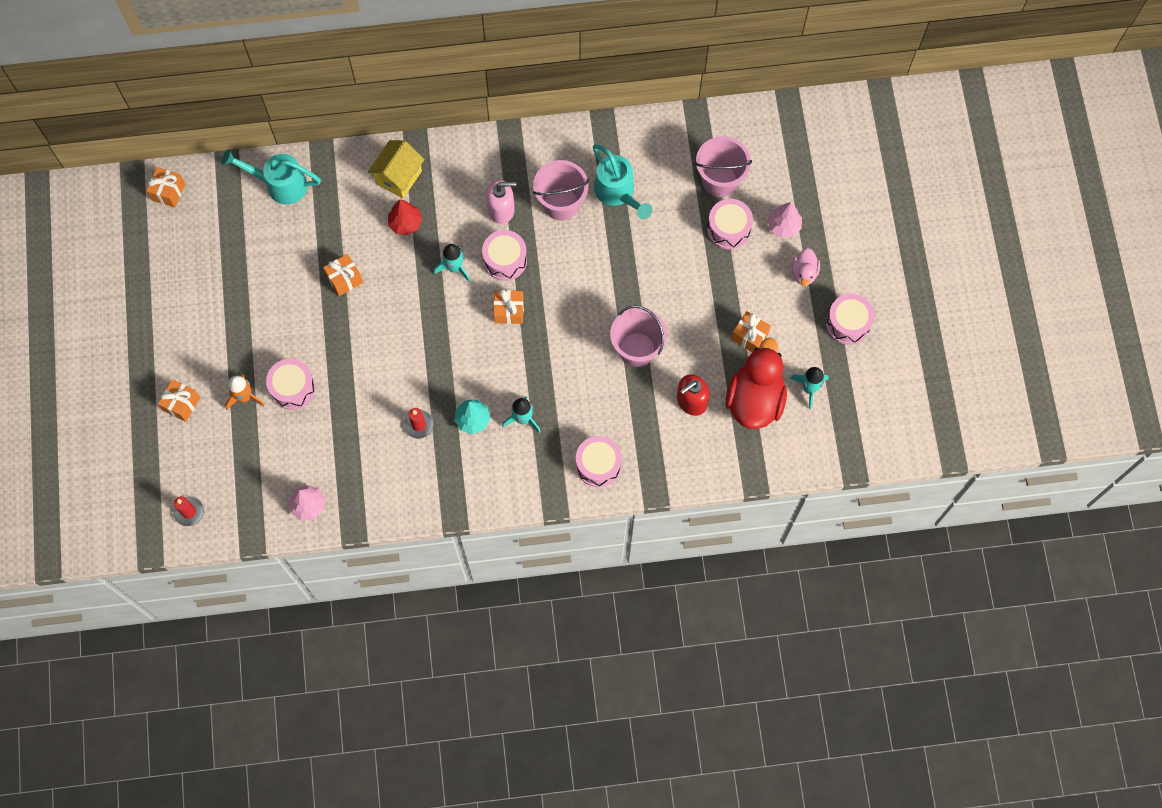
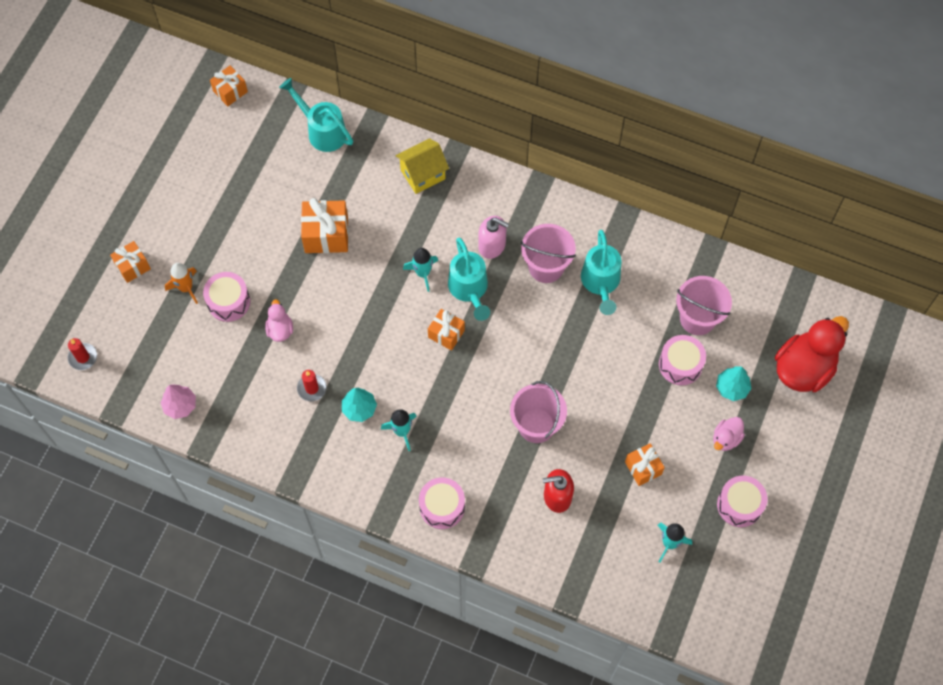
camera: 30 degrees right, 5 degrees down
(344, 279) = (326, 235): orange gift -> orange gift, size x1.59
(356, 388) = (280, 329): none -> pink duck
(405, 223) = (405, 215): red tree -> none
(505, 260) = (469, 289): pink drum -> turquoise watering can
(754, 399) = (614, 526): red duck -> red duck (803, 368)
(783, 226) = (732, 388): pink tree -> turquoise tree

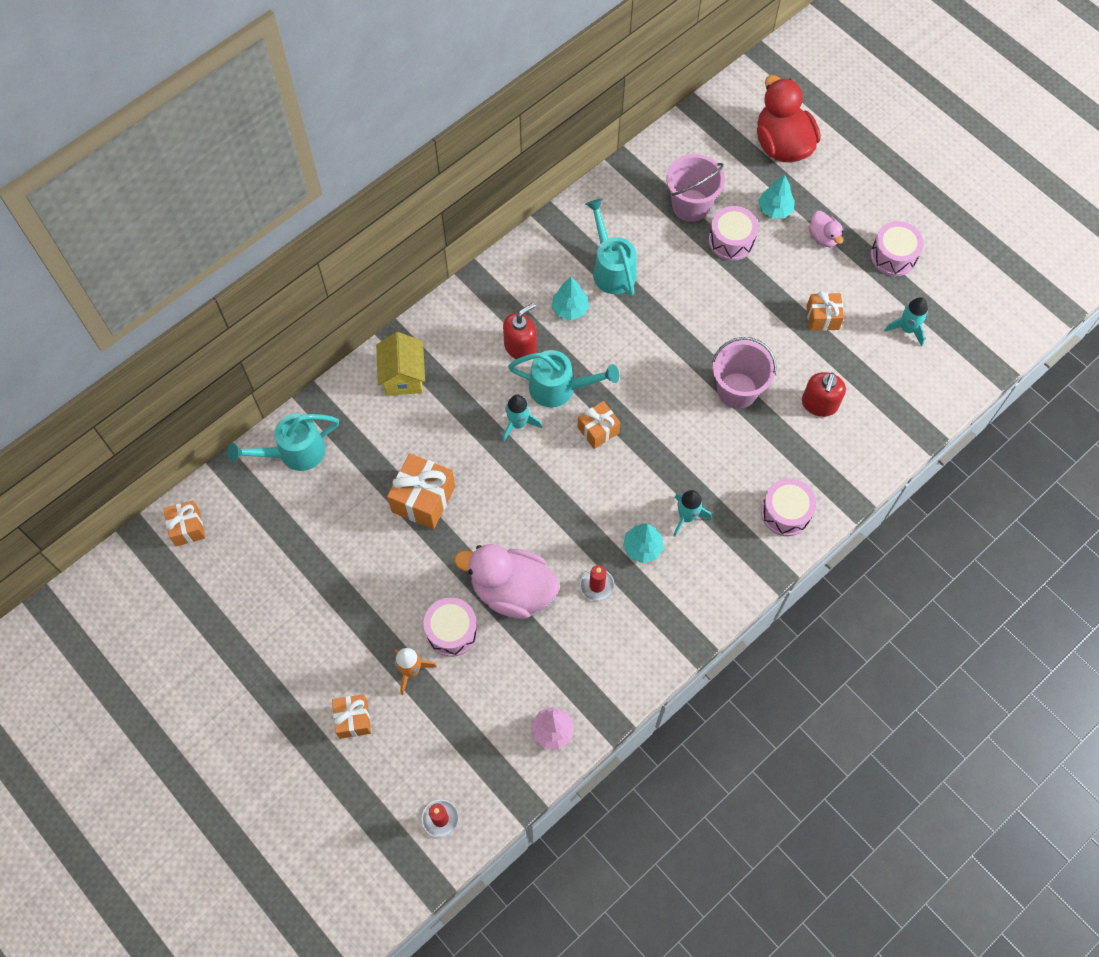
camera: 65 degrees left, 0 degrees up
(280, 329) = (512, 590): pink duck -> pink duck, size x2.06
(492, 245) = (520, 346): pink soap dispenser -> red soap dispenser
(546, 267) = (570, 309): pink bucket -> turquoise tree
(601, 282) = (611, 269): turquoise watering can -> turquoise watering can turned 135 degrees counterclockwise

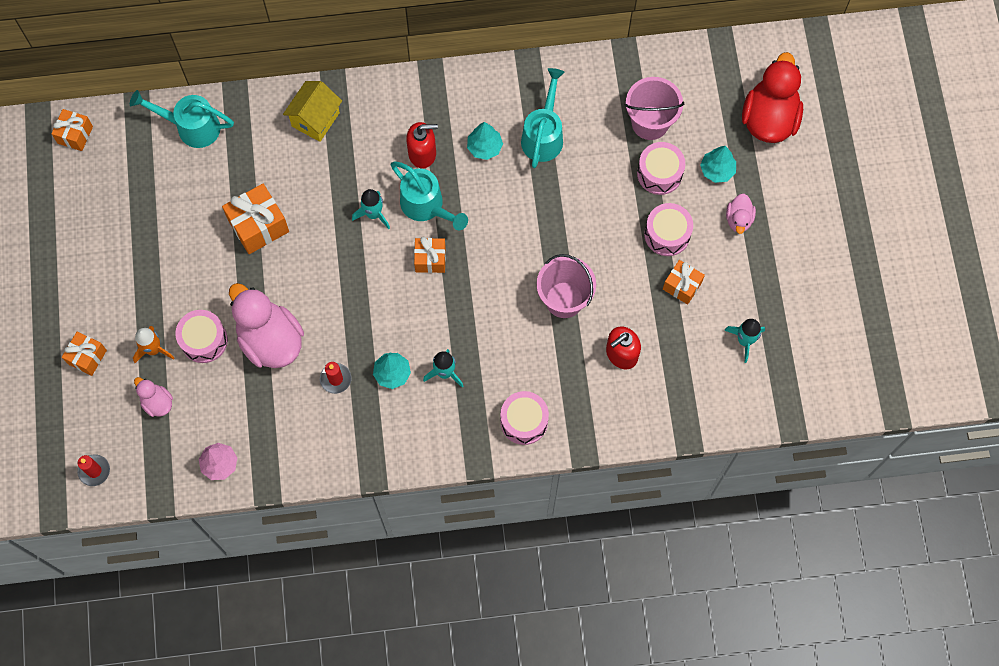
camera: 35 degrees right, 5 degrees up
(451, 715) = (157, 402): none -> pink duck
(893, 256) = (784, 272): pink drum -> pink drum (667, 234)

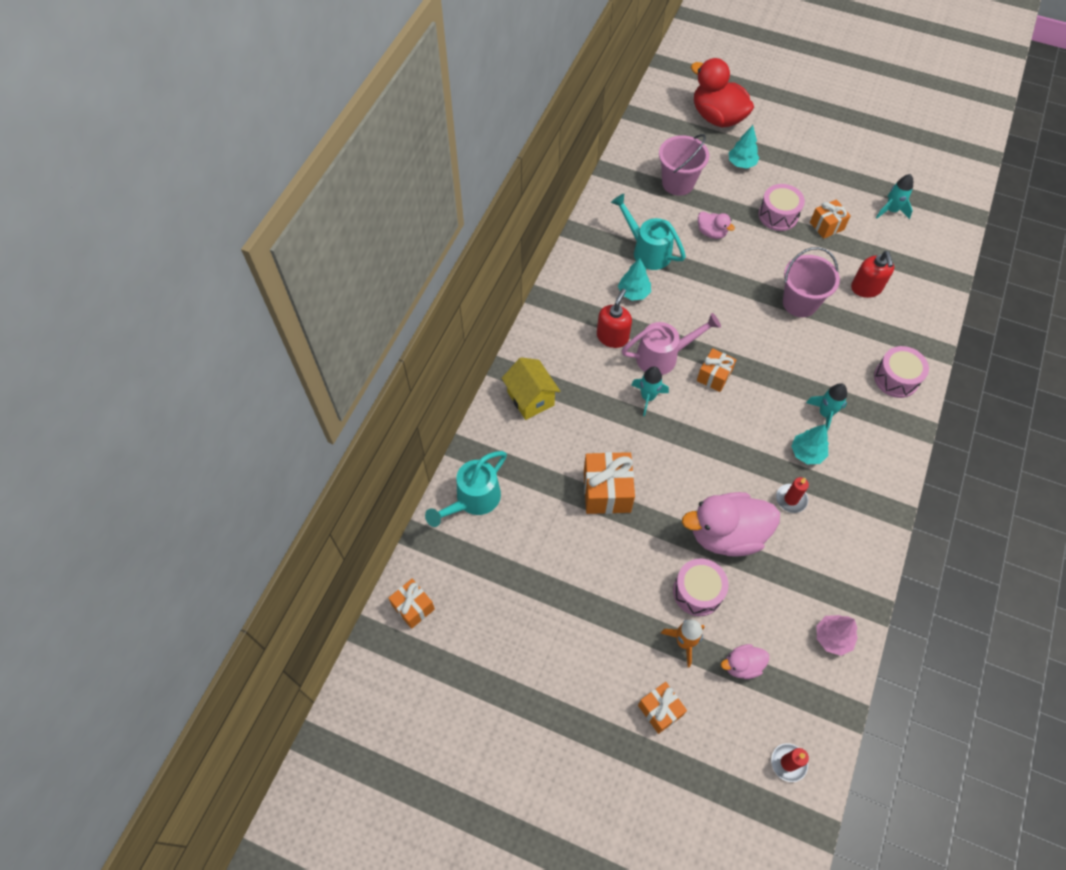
camera: 60 degrees left, 10 degrees down
(426, 206) = (663, 356): turquoise watering can -> pink watering can
(659, 173) = (724, 197): pink drum -> none
(738, 219) = (789, 169): pink duck -> pink duck (711, 233)

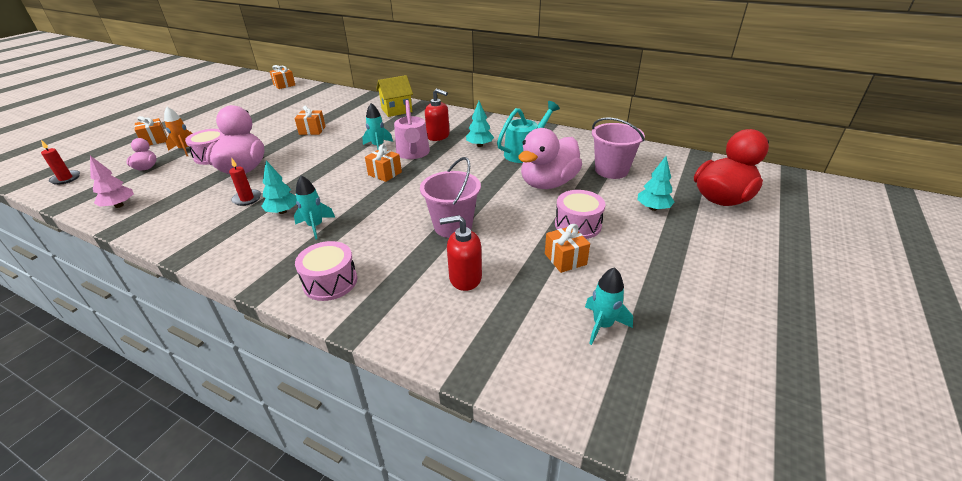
camera: 95 degrees right, 25 degrees down
(473, 500) = (335, 96): turquoise watering can -> none
(607, 491) = (312, 130): orange gift -> orange gift, size x0.63
(711, 233) = (548, 183): pink duck -> pink duck, size x2.06

